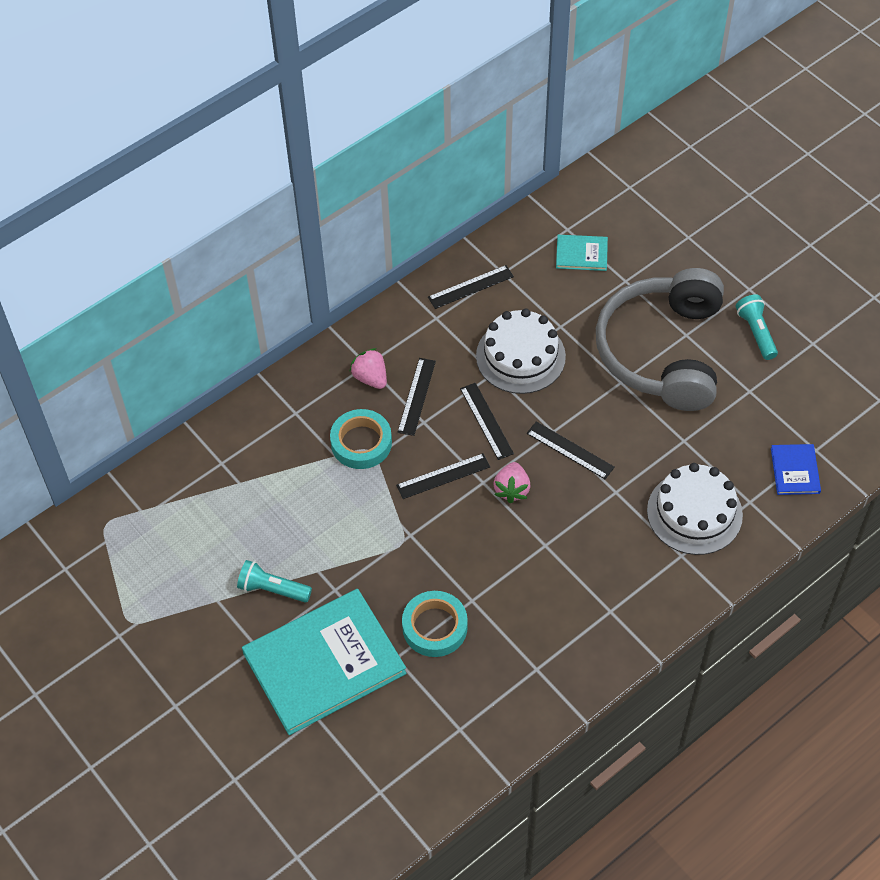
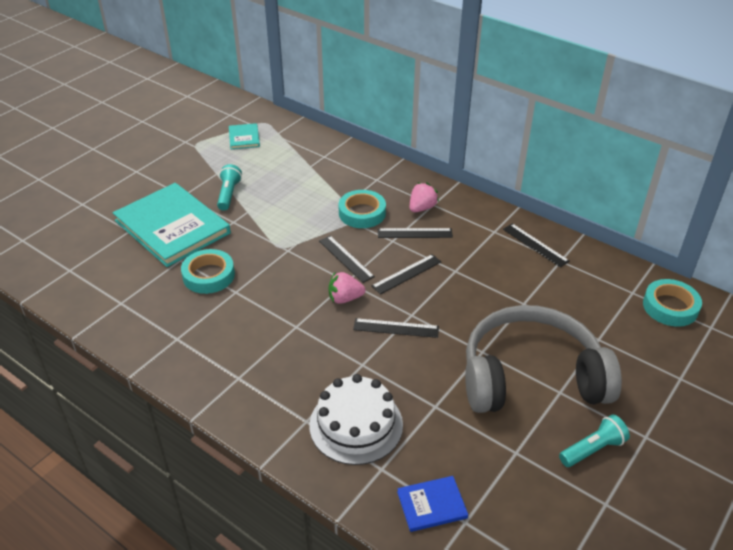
camera: 75 degrees right, 15 degrees down
(520, 356) = (480, 284): white cake -> none
(570, 450) = (396, 328): black ruler -> black ruler turned 75 degrees clockwise
(581, 254) = (610, 305): turquoise book -> turquoise book (244, 138)
(595, 207) = (670, 307): none -> turquoise tape

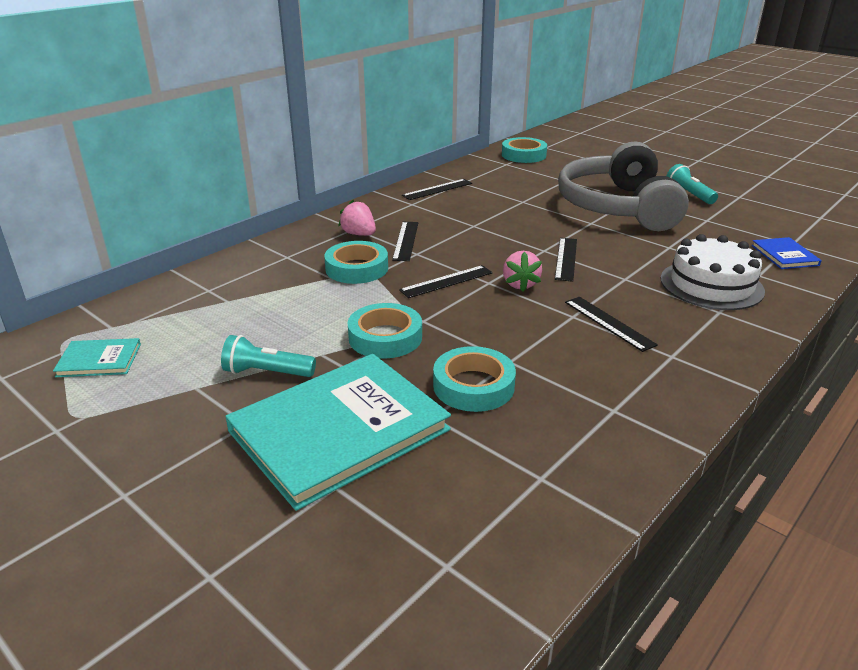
camera: 85 degrees left, 10 degrees down
(266, 235) = (385, 337): none -> turquoise tape
(406, 274) = (477, 249): black ruler -> black ruler (608, 323)

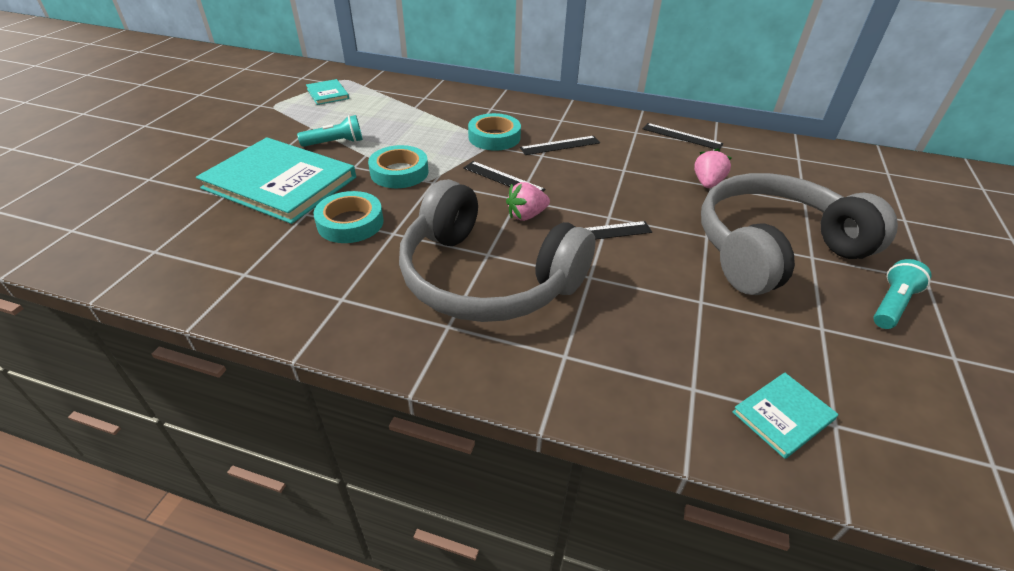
camera: 65 degrees right, 10 degrees up
(267, 372) = (335, 143): turquoise flashlight -> turquoise flashlight turned 90 degrees clockwise
(359, 234) = (552, 124): pink strawberry -> pink strawberry (707, 183)
(523, 155) = (840, 164): turquoise tape -> none
(608, 323) = (487, 277): black ruler -> grey headphones
(711, 285) = (627, 345): white cake -> none
(784, 255) = (783, 416): blue book -> turquoise book

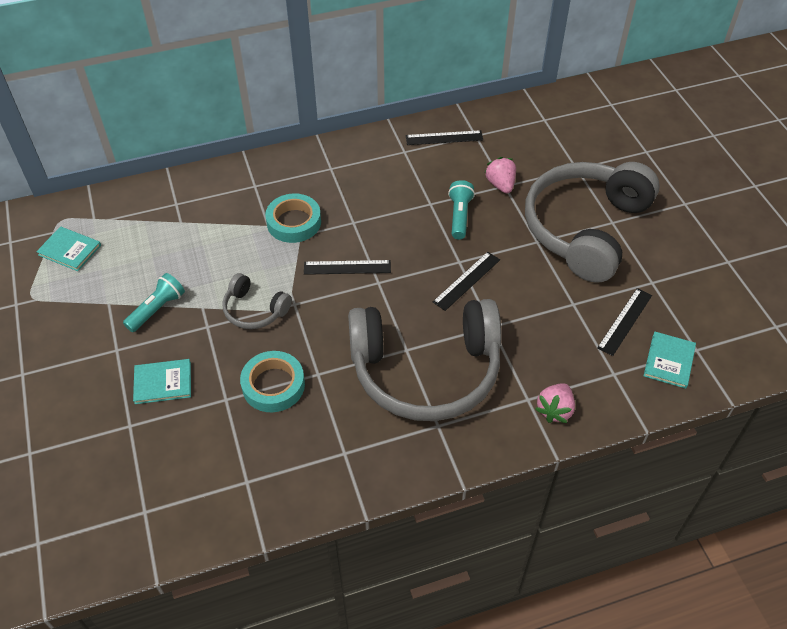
camera: 35 degrees left, 10 degrees up
(280, 183) = (163, 382): turquoise book -> turquoise book, size x0.44
(399, 172) = (255, 310): turquoise tape -> grey headphones
(526, 215) = (400, 296): pink strawberry -> pink strawberry (555, 410)
(560, 145) = (358, 202): black ruler -> black ruler (625, 321)
(891, 304) = (677, 238): turquoise flashlight -> turquoise flashlight (459, 216)

